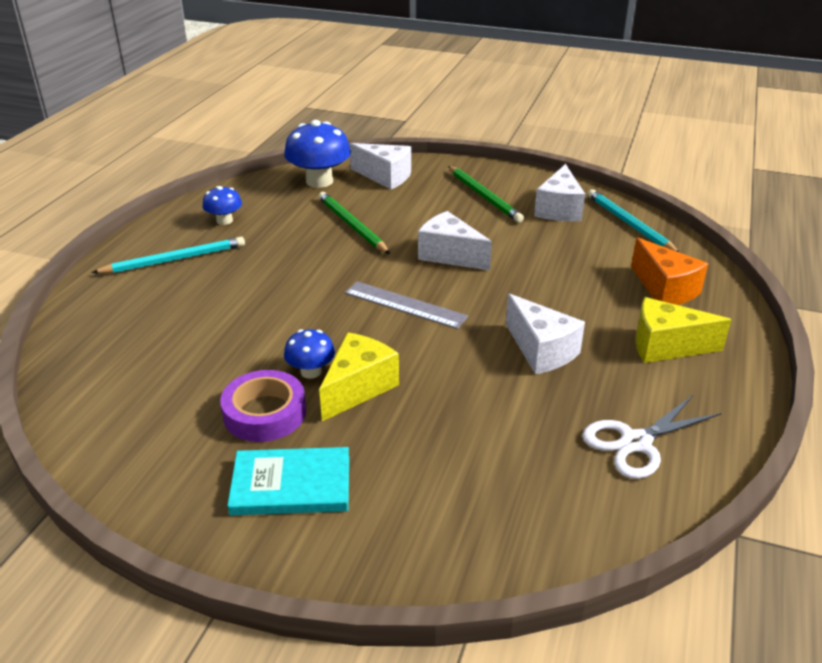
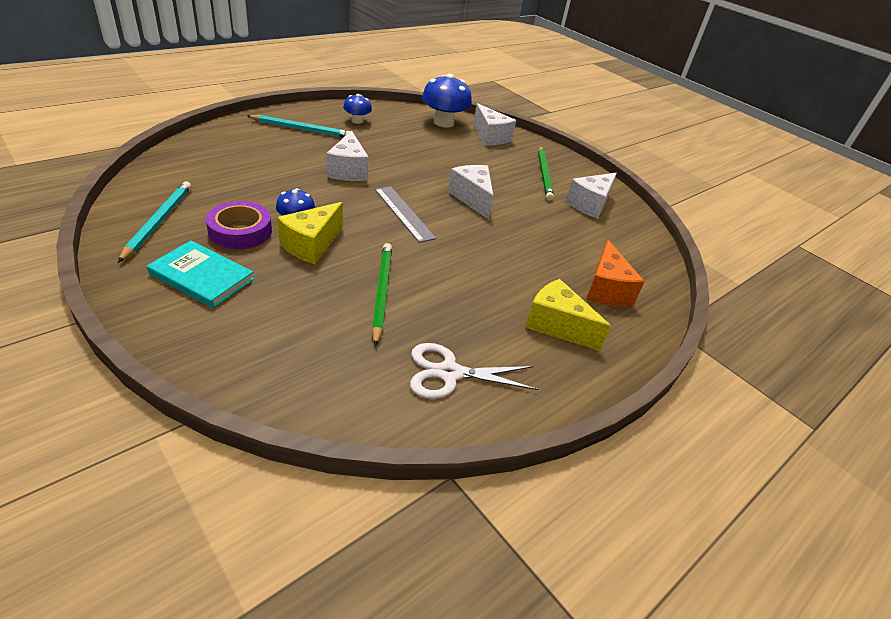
camera: 25 degrees right, 5 degrees up
(351, 225) = (430, 155): green pencil -> green pencil (381, 292)
(358, 388) = (311, 245): yellow cheese -> yellow cheese turned 150 degrees clockwise
(541, 350) = (458, 282): white cheese -> white cheese (348, 170)
(629, 224) = (633, 236): turquoise pencil -> turquoise pencil (158, 222)

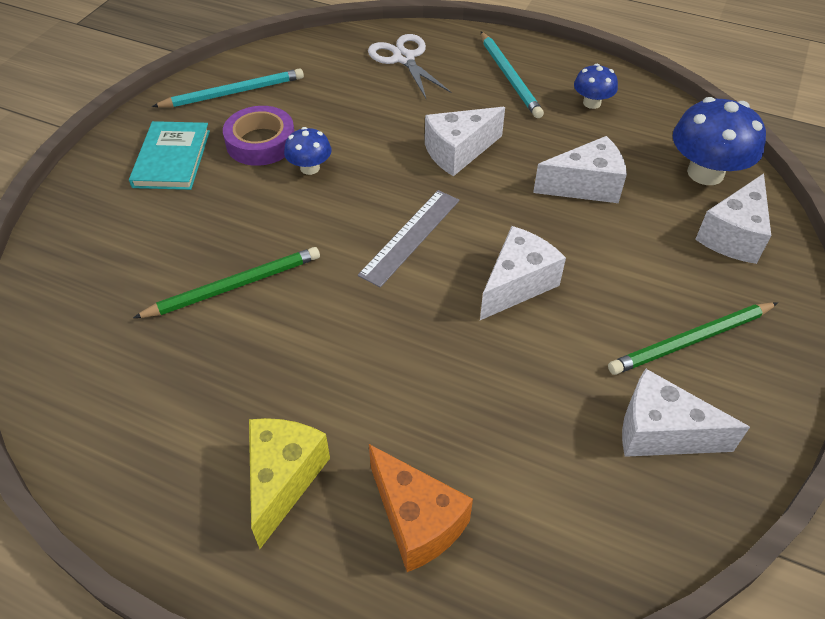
camera: 70 degrees right, 10 degrees up
(311, 245) = (278, 197): yellow cheese -> none
(420, 151) = (585, 186): none -> white cheese
(449, 373) = (130, 398): white scissors -> white scissors (404, 58)
(606, 289) = (416, 521): orange cheese -> orange cheese turned 105 degrees counterclockwise

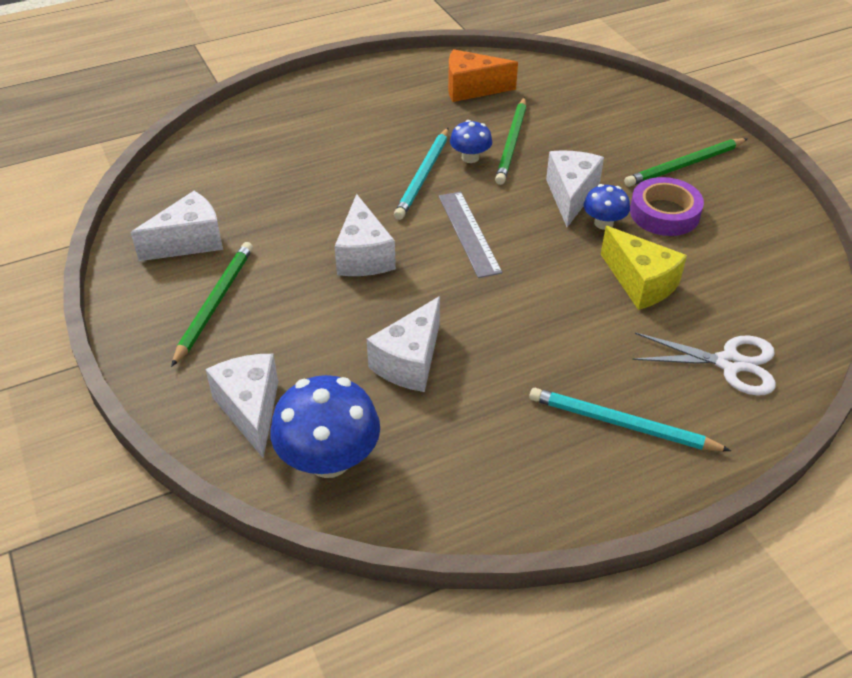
camera: 130 degrees right, 5 degrees down
(172, 158) = (684, 165): turquoise book -> green pencil
(233, 92) = (758, 228): turquoise pencil -> turquoise pencil (423, 176)
(283, 479) = (354, 108): yellow cheese -> yellow cheese (640, 283)
(416, 521) = (275, 134): orange cheese -> orange cheese (471, 89)
(458, 152) = (538, 313): white cheese -> white cheese (571, 196)
(592, 103) = (514, 458): blue mushroom -> blue mushroom (470, 157)

